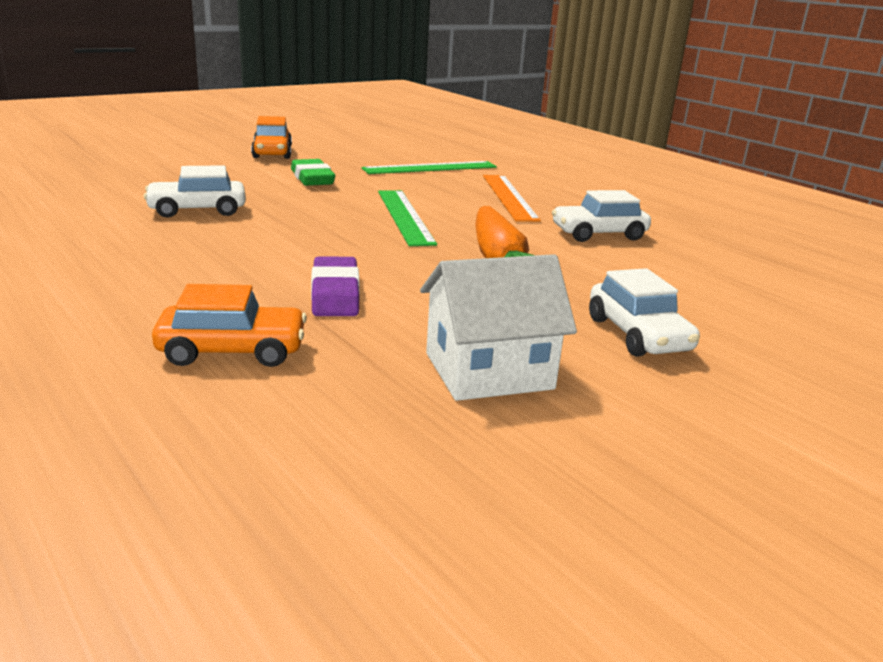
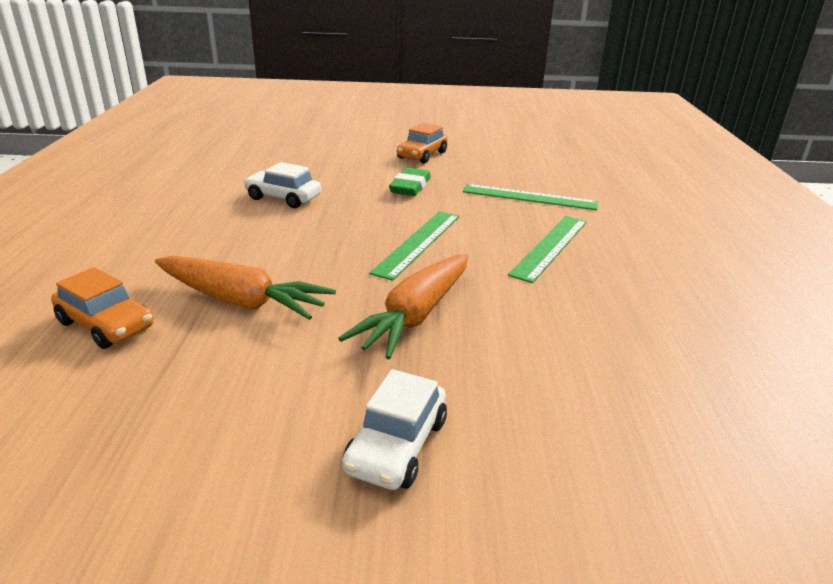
camera: 40 degrees right, 5 degrees up
(335, 294) = (242, 301): purple eraser -> orange carrot
(488, 371) = (214, 420): white house -> none
(509, 197) = (550, 247): orange ruler -> green ruler
(598, 234) = (568, 316): white car -> none

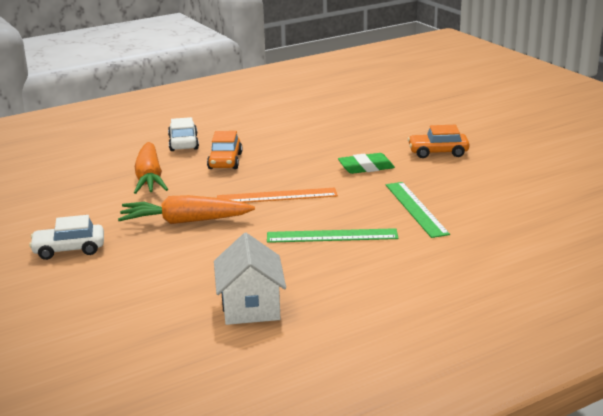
camera: 60 degrees right, 5 degrees down
(106, 325) = (97, 162): orange car -> orange car (225, 161)
(283, 198) = (285, 142): white car -> white car (183, 143)
(418, 243) = (277, 196): green ruler -> orange ruler
(694, 342) = (250, 307): none -> white house

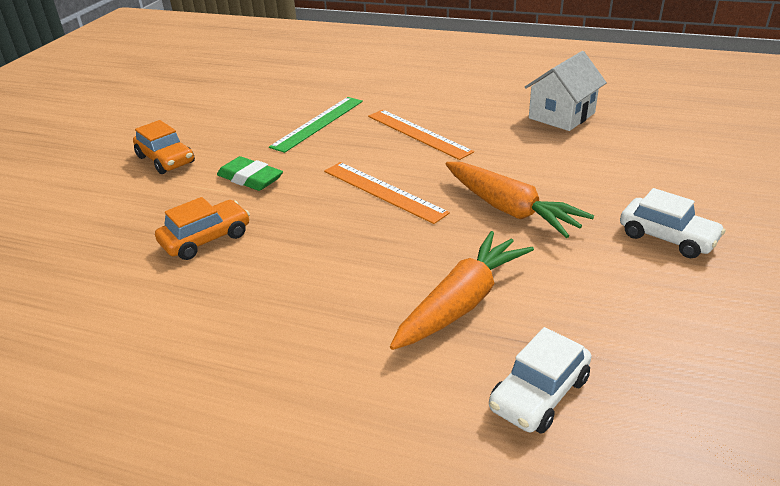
camera: 130 degrees left, 10 degrees up
(183, 143) = (317, 356): white car -> white car (539, 394)
(225, 161) = (337, 275): orange car -> orange car (206, 239)
(332, 236) = (418, 133): green ruler -> orange ruler

